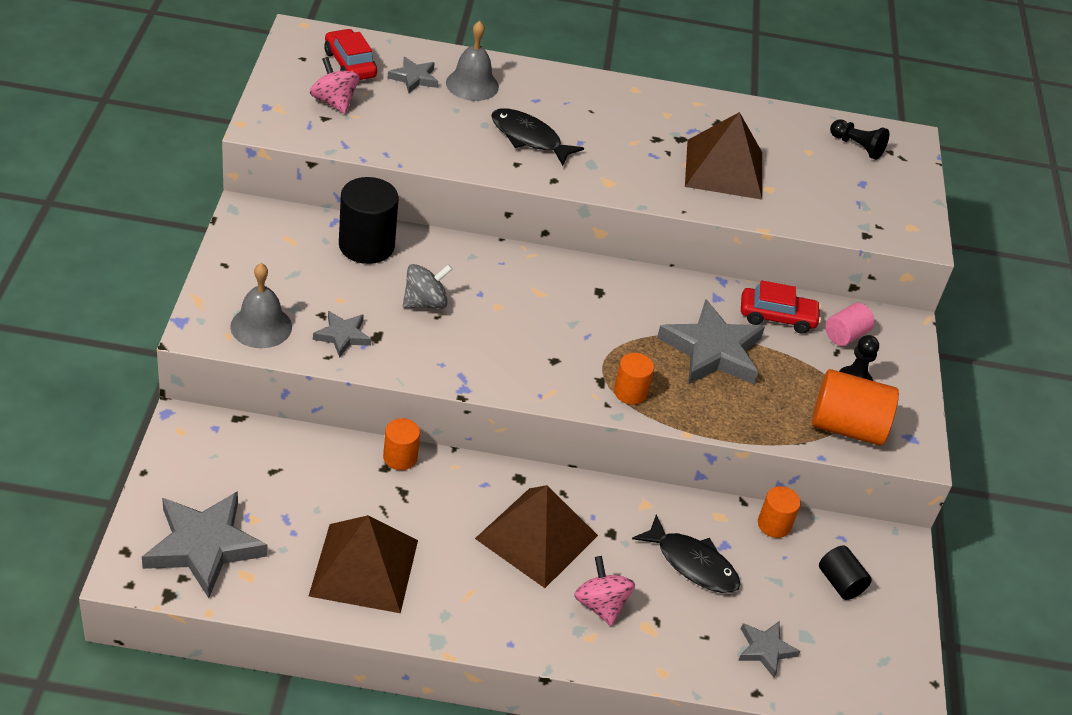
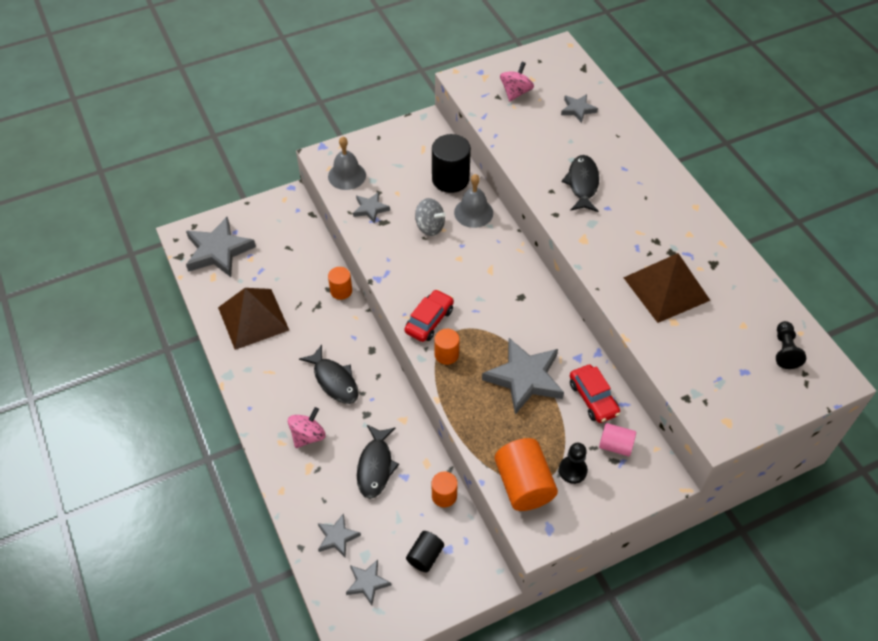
camera: 65 degrees right, 10 degrees up
(350, 64) = (557, 80): red car -> red car (429, 321)
(472, 84) = (603, 135): grey bell -> grey bell (473, 212)
(536, 537) = (334, 380): brown pyramid -> black fish
(843, 652) = (367, 583): none -> grey star

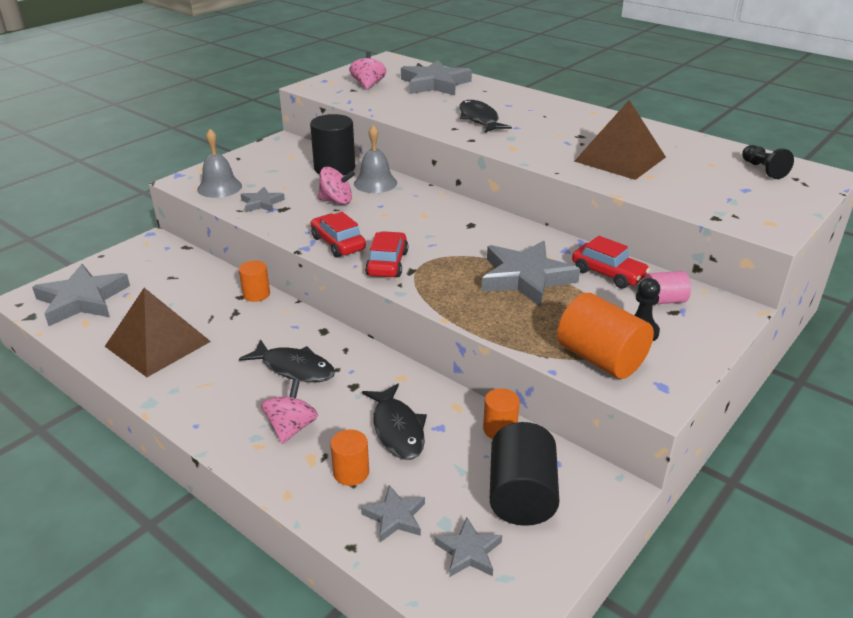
camera: 25 degrees left, 20 degrees down
(404, 282) = (338, 243): none -> red car
(425, 556) = (521, 495): black cylinder -> black cylinder, size x1.76
(430, 227) = (336, 201): grey spinning top -> pink spinning top
(446, 354) = (427, 283): orange cylinder -> orange cylinder (351, 472)
(578, 109) = (435, 84): grey star -> grey star, size x1.94

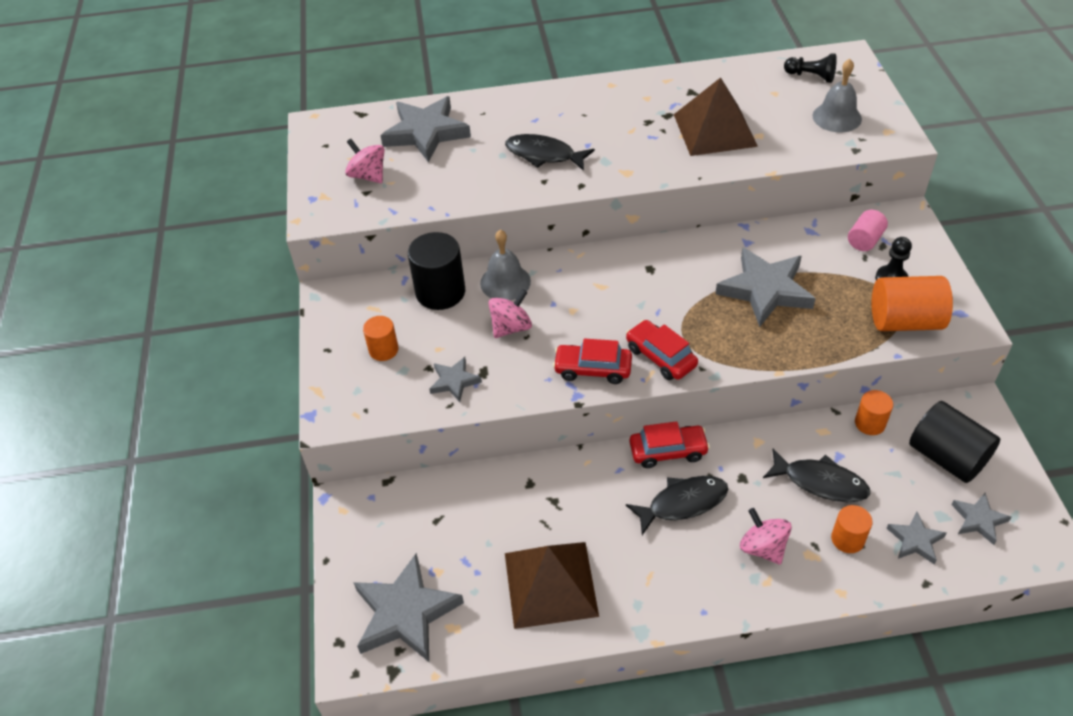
camera: 45 degrees left, 15 degrees up
(219, 187) = (381, 396): grey bell -> grey bell (837, 117)
(256, 294) = (538, 470): orange cylinder -> orange cylinder (383, 350)
(608, 273) = (803, 243): red car -> red car (668, 451)

